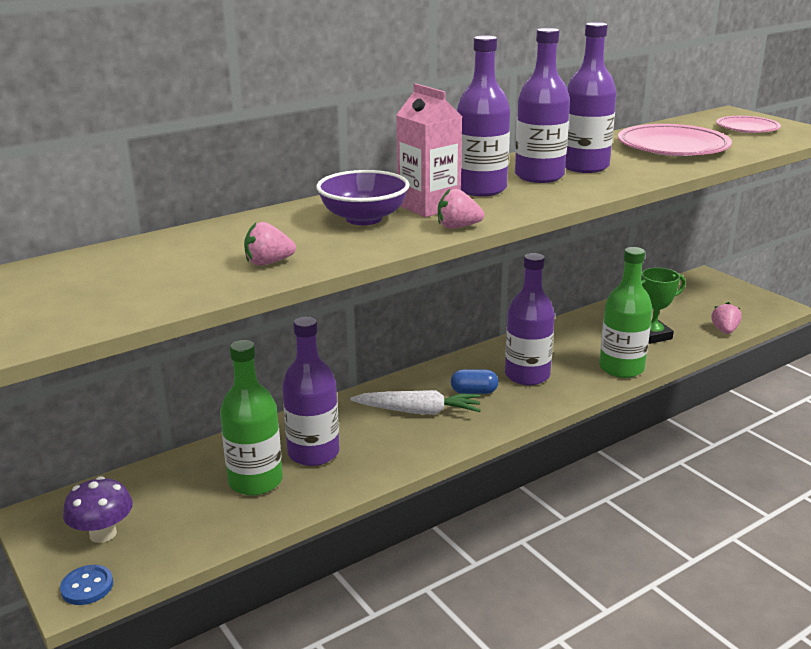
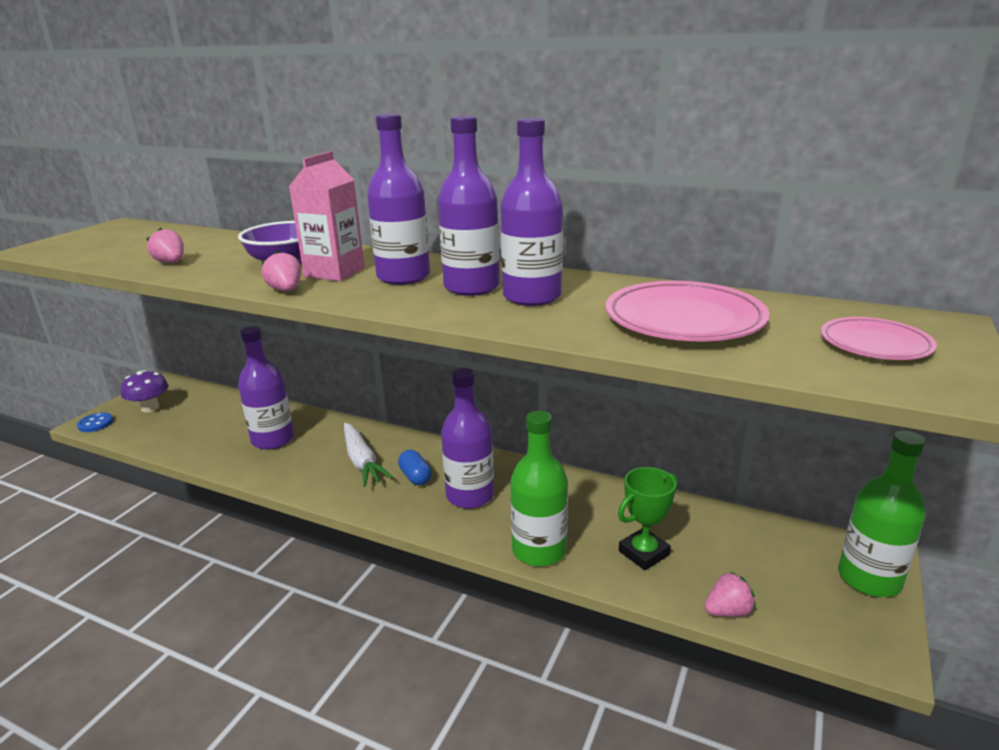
camera: 60 degrees right, 0 degrees up
(255, 481) = (226, 432): green bottle -> green bottle (869, 579)
(653, 335) = (644, 553): green trophy -> green trophy turned 75 degrees counterclockwise

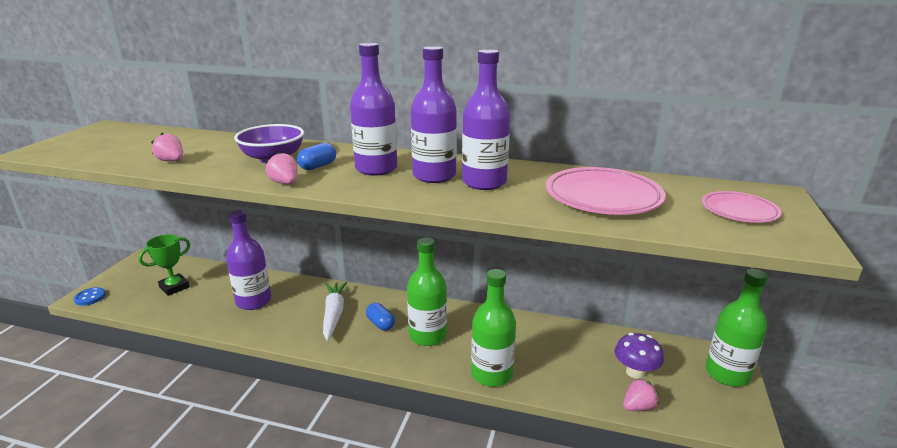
camera: 10 degrees left, 0 degrees up
(150, 408) = (136, 280): purple mushroom -> purple mushroom (635, 372)
(334, 272) = (318, 166): pink carton -> blue capsule
(362, 461) = (334, 314): white carrot -> white carrot turned 150 degrees counterclockwise
(470, 495) = (427, 335): purple bottle -> green bottle
(644, 553) = (569, 369): green trophy -> green trophy (174, 287)

